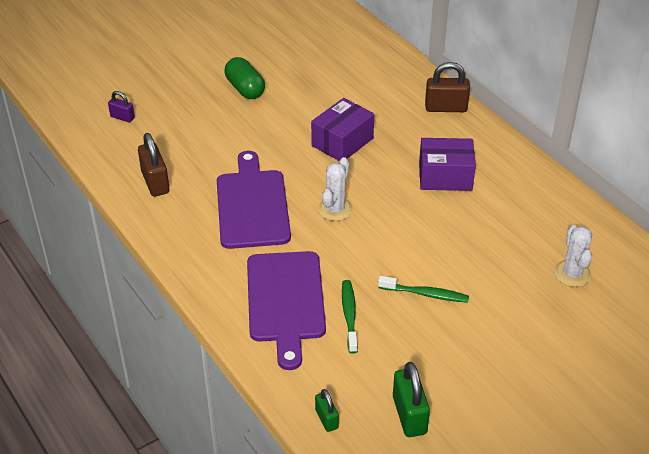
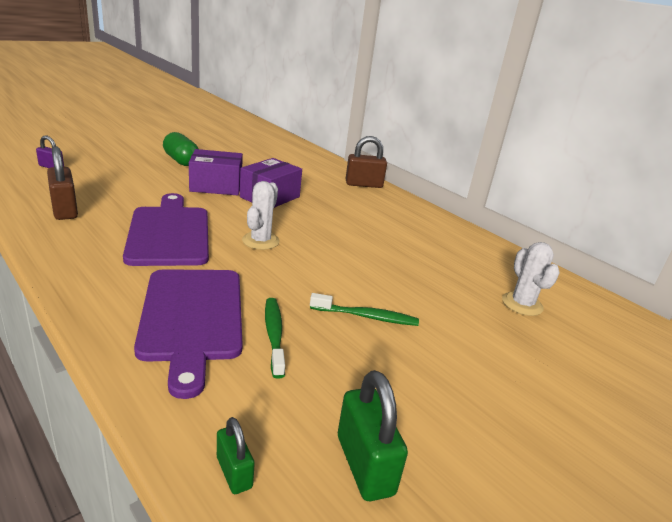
camera: 10 degrees left, 15 degrees down
(445, 176) = (371, 225): purple box -> purple box (216, 186)

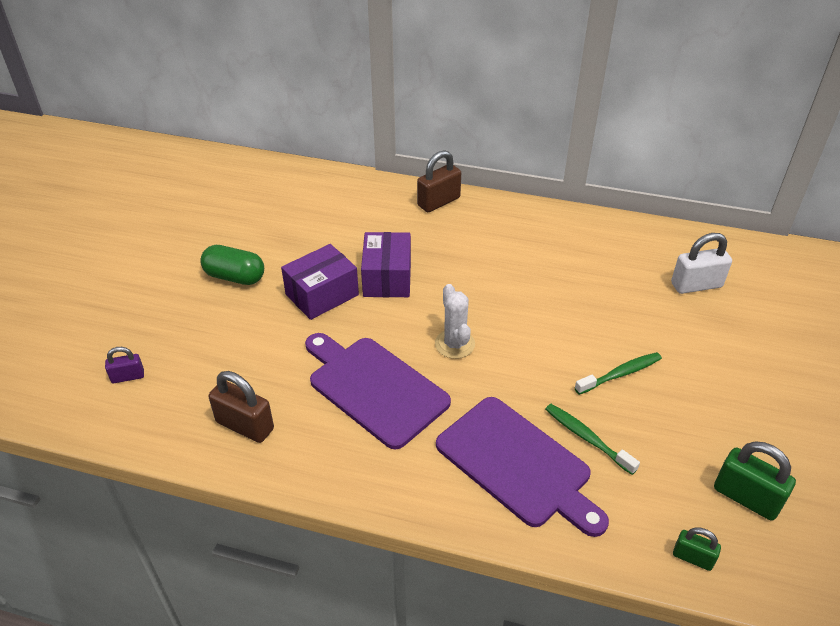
camera: 30 degrees left, 15 degrees up
(522, 304) = (696, 285): white cactus -> white padlock

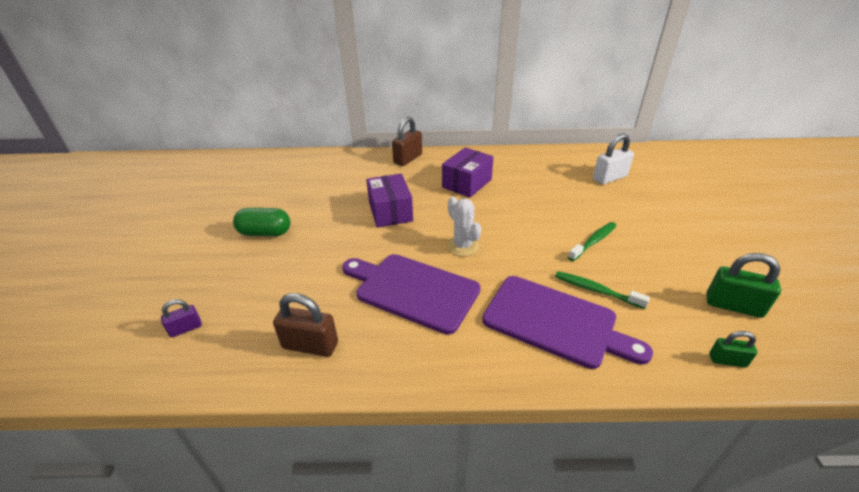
camera: 15 degrees left, 5 degrees down
(322, 295) = (343, 232): purple box -> purple box (467, 183)

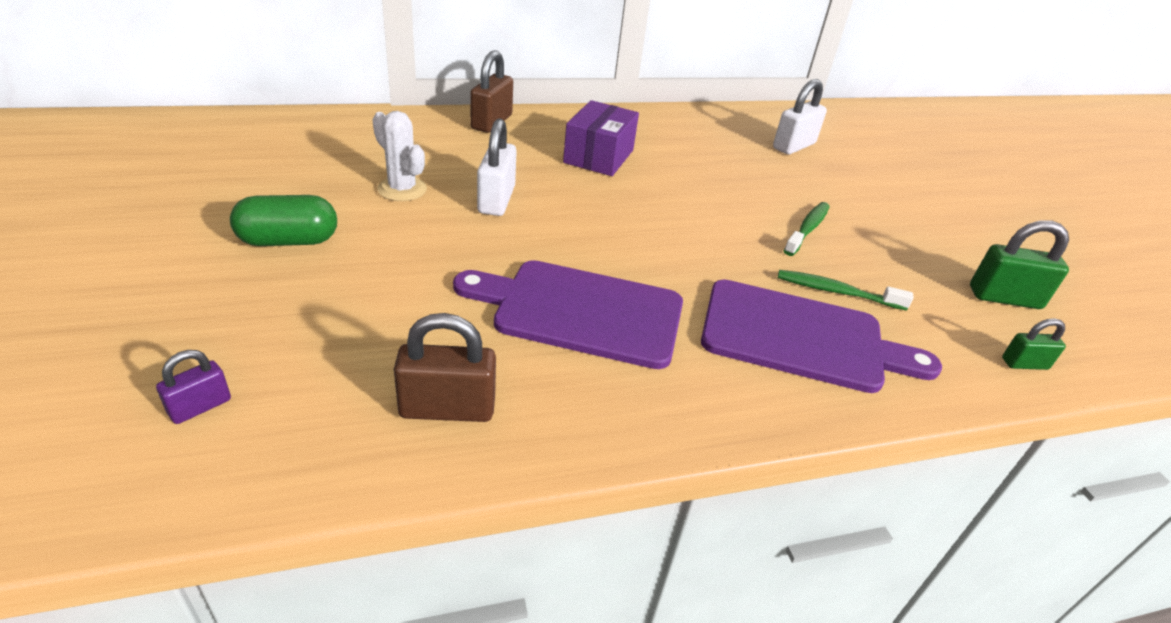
camera: 20 degrees left, 0 degrees up
(390, 212) = (496, 200): purple box -> white padlock
(462, 246) = (629, 244): white cactus -> white cactus (402, 189)

